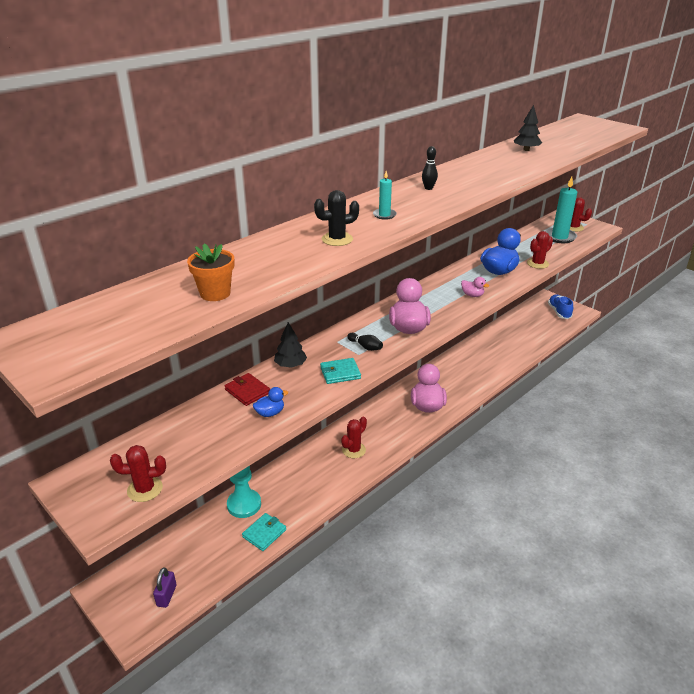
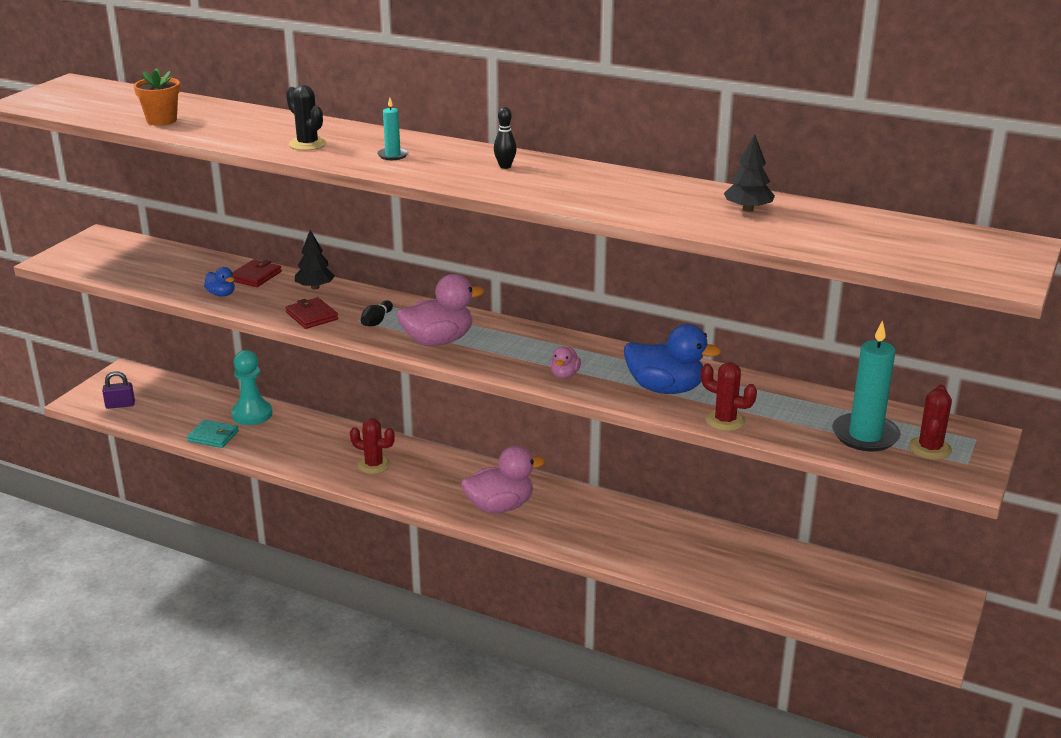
camera: 70 degrees right, 5 degrees down
(145, 489) = (94, 266): red cactus -> none
(340, 373) = (312, 316): turquoise wallet -> red wallet
(559, 312) = (902, 618): blue shoe -> none

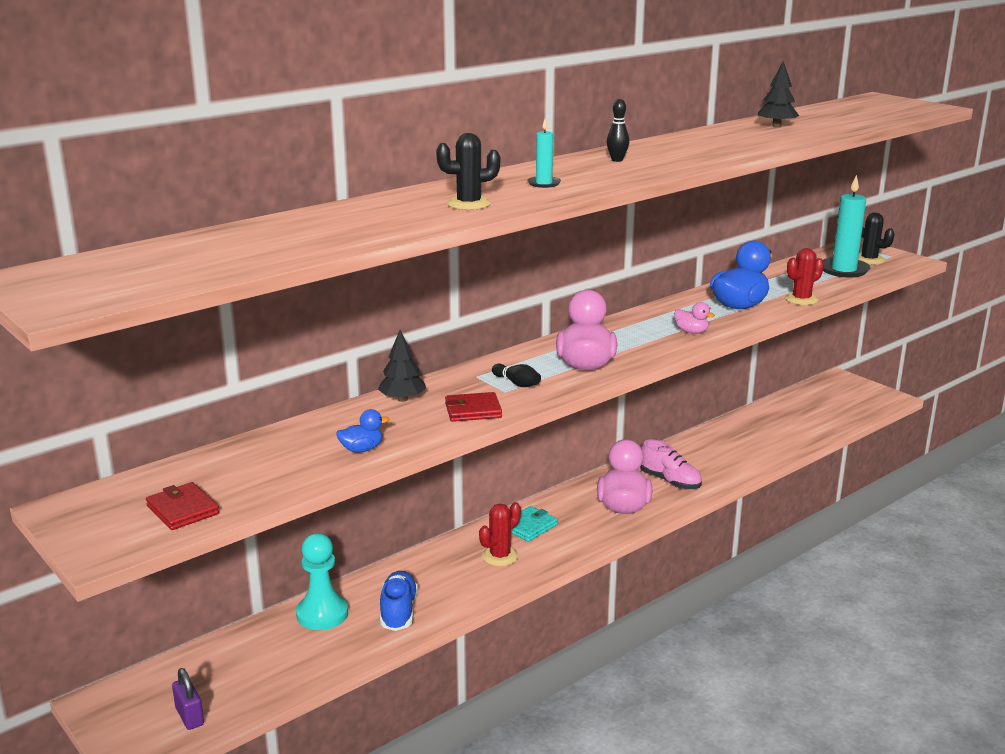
camera: 65 degrees left, 5 degrees down
(120, 405) = (190, 716): purple padlock -> purple padlock turned 45 degrees counterclockwise
(162, 120) = (287, 247): orange flower pot -> none
(213, 436) = (347, 650): turquoise wallet -> turquoise wallet (529, 526)
(255, 276) = (334, 425): red wallet -> red wallet (182, 510)
(270, 442) = (398, 612): none -> blue shoe
(570, 523) = (670, 481): none -> pink shoe
(930, 448) = (869, 259): red cactus -> black cactus

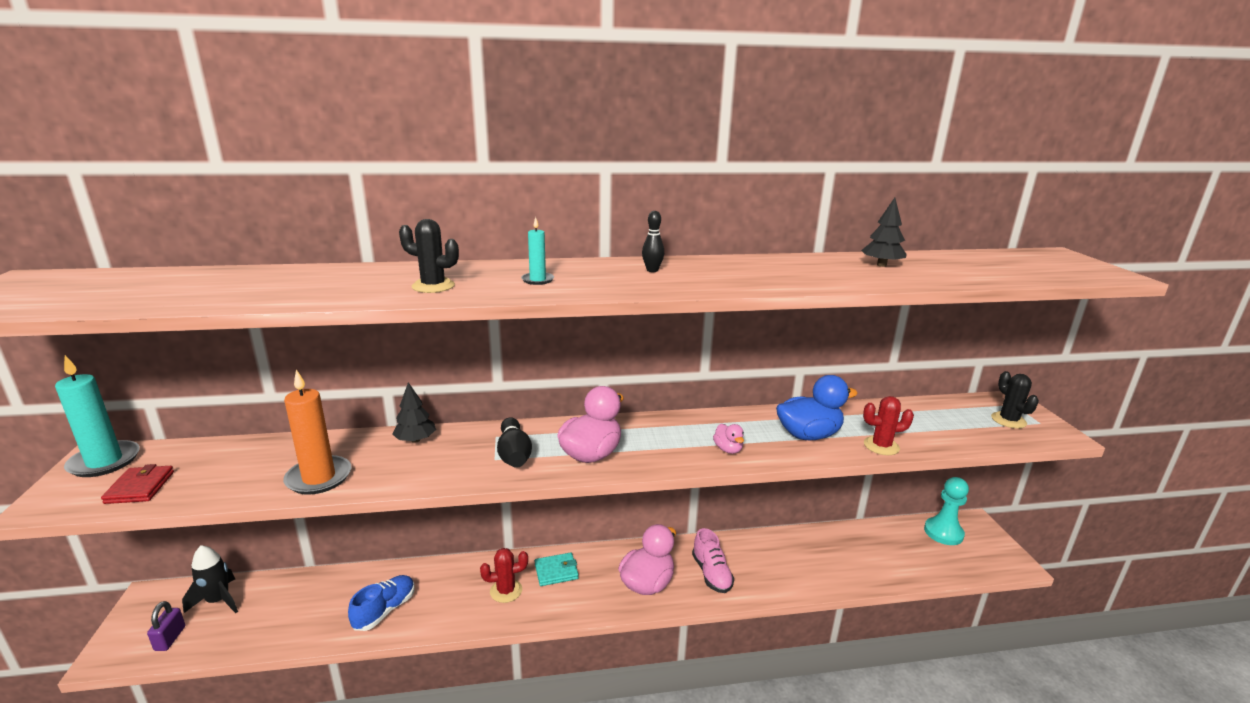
camera: 30 degrees right, 0 degrees up
(195, 673) = (218, 601): none -> black rocket
(322, 614) = (340, 587): turquoise pawn -> turquoise pawn (943, 532)
(361, 449) = (319, 478): blue duck -> orange candle
(473, 410) = (444, 470): red wallet -> none
(517, 383) = (514, 454): black bowling pin -> black bowling pin, size x1.60
(844, 270) = (966, 425): turquoise candle -> turquoise candle (104, 462)

